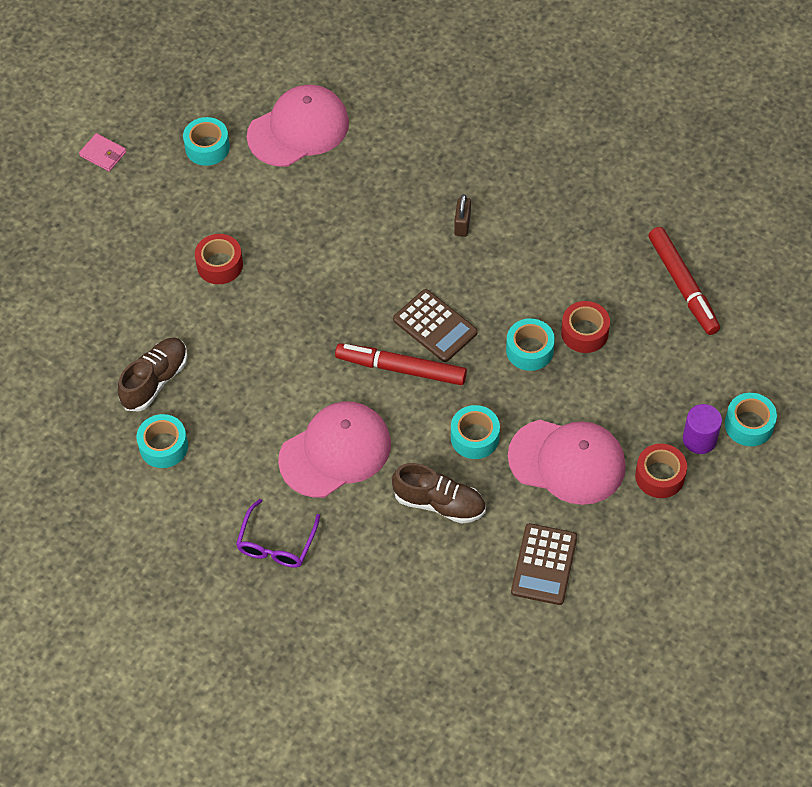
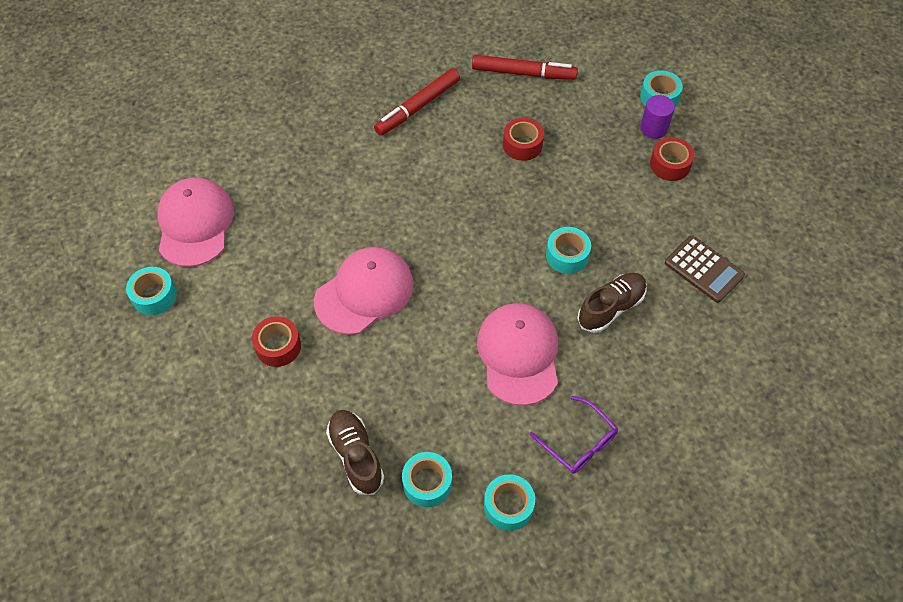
camera: 60 degrees left, 0 degrees up
(103, 154) = (88, 378): pink wallet -> none
(401, 369) = (473, 271): red marker -> red marker (418, 107)
(435, 326) = (450, 229): brown calculator -> none
(462, 224) = (373, 167): brown padlock -> none
(529, 350) = (514, 183): turquoise tape -> turquoise tape (508, 506)
(567, 461) = (624, 210): pink cap -> pink cap (364, 292)

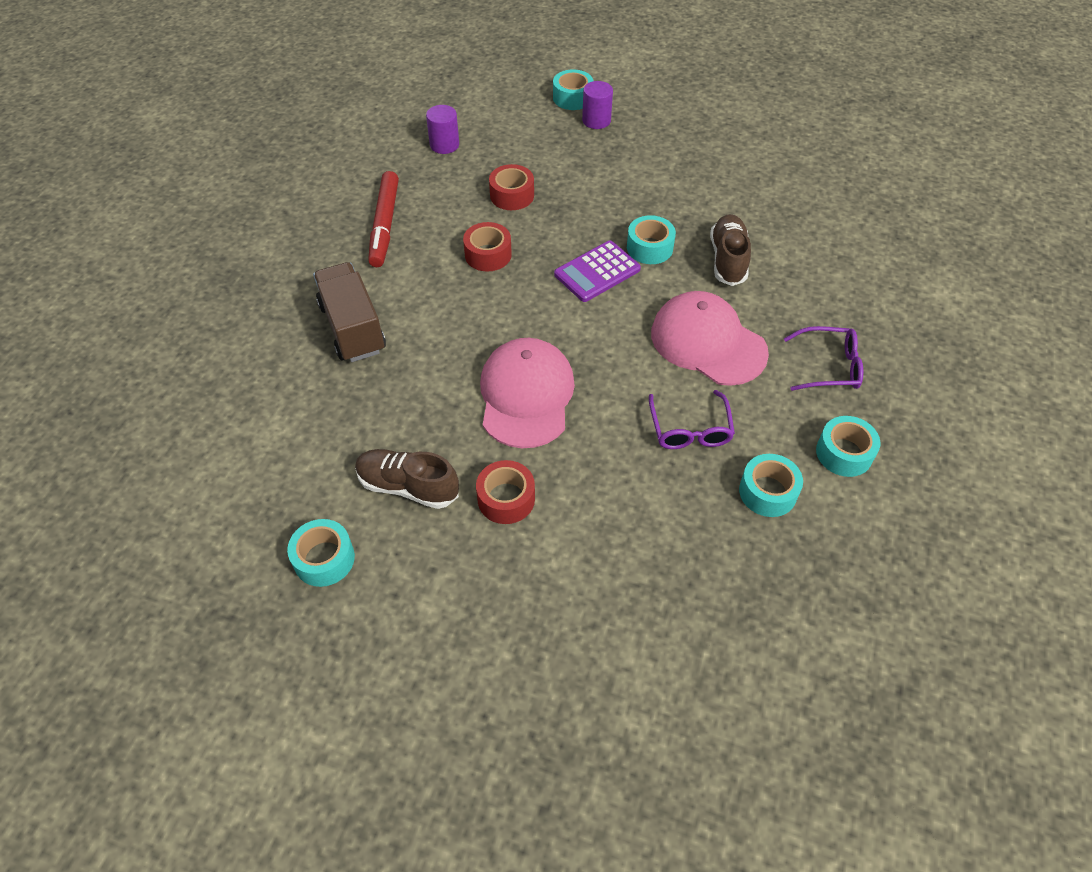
camera: 45 degrees left, 5 degrees down
(195, 224) = (285, 465): pink cap -> none
(321, 165) = (353, 328): none -> brown truck
(356, 456) = (687, 523): brown shoe -> brown shoe (408, 486)
(432, 400) = (690, 429): none -> purple glasses
(509, 245) = (597, 272): none -> purple calculator
(523, 73) = (444, 145): red marker -> purple cylinder
(670, 165) = (640, 137): red tape -> red tape (488, 254)
(704, 269) = (753, 188): brown calculator -> none

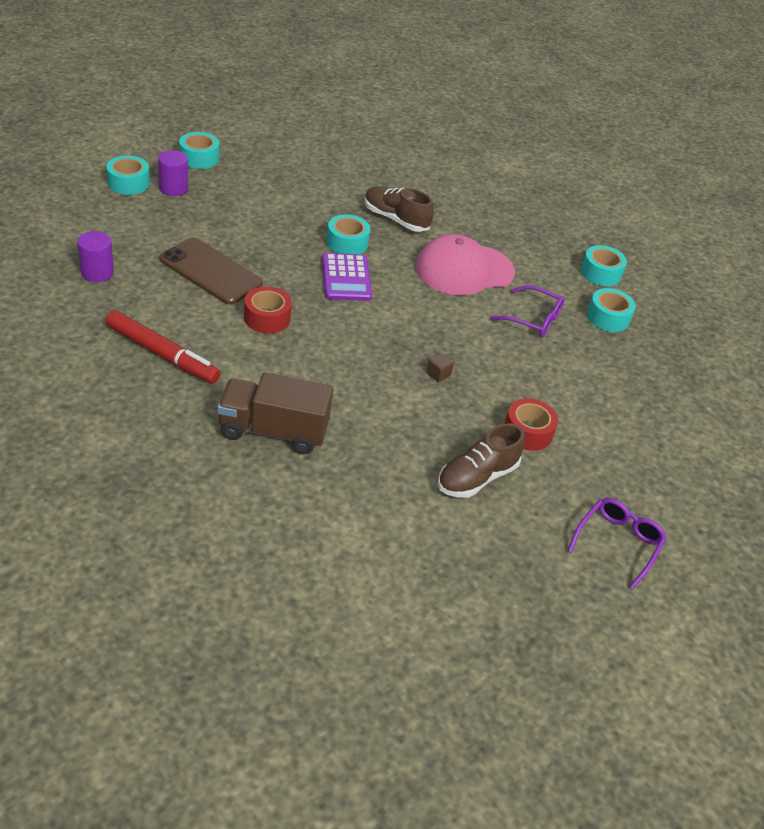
camera: 65 degrees left, 10 degrees down
(324, 559) = (513, 557): turquoise tape -> turquoise tape (199, 158)
(512, 195) = (210, 272): red tape -> brown phone
(526, 395) = (438, 374): pink cap -> brown cube
(828, 366) = (528, 238): purple glasses -> purple glasses (617, 543)

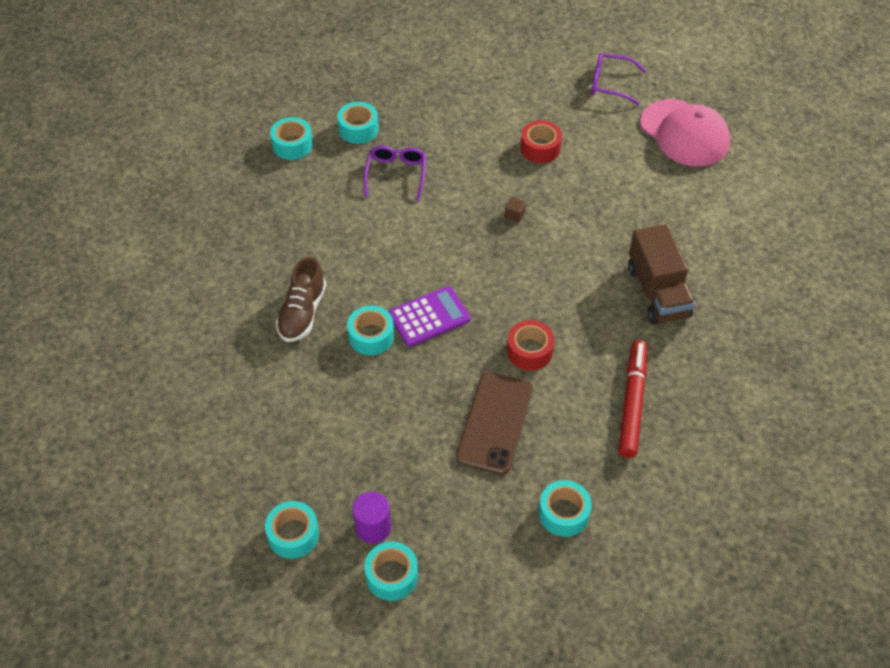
camera: 105 degrees left, 10 degrees up
(97, 272) = (563, 513): purple cylinder -> turquoise tape
(464, 270) = (355, 237): pink cap -> pink cap (684, 133)
(477, 477) = (609, 164): brown shoe -> none

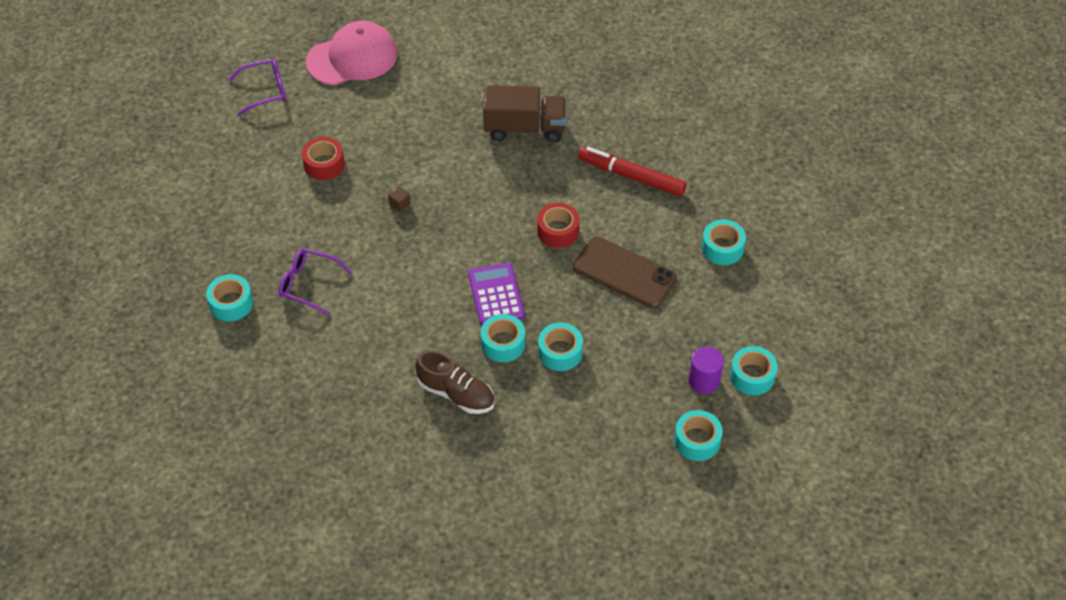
camera: 75 degrees left, 0 degrees up
(292, 145) = (227, 365): turquoise tape -> turquoise tape (560, 352)
(611, 84) = (265, 91): purple glasses -> purple glasses turned 135 degrees counterclockwise

